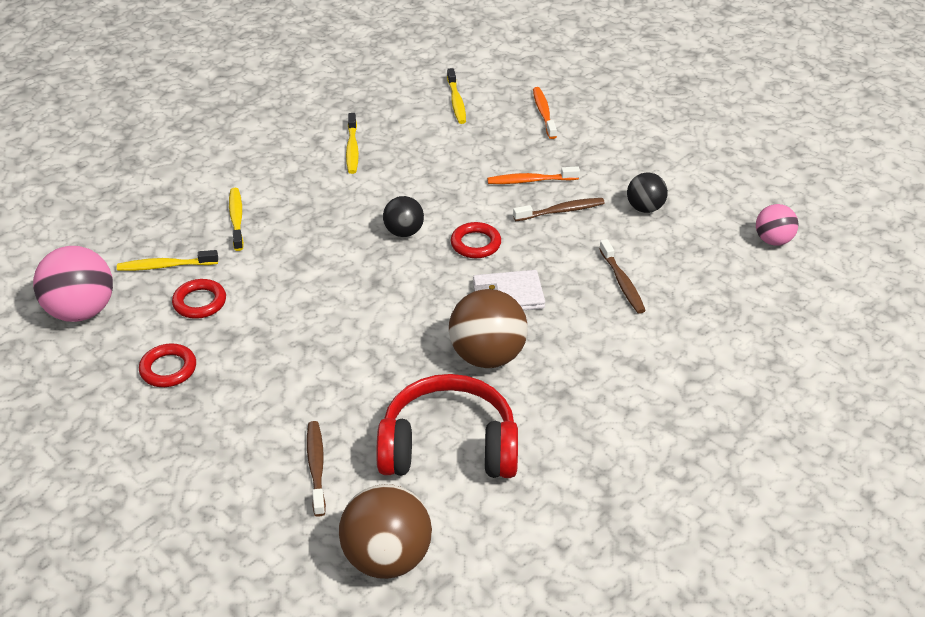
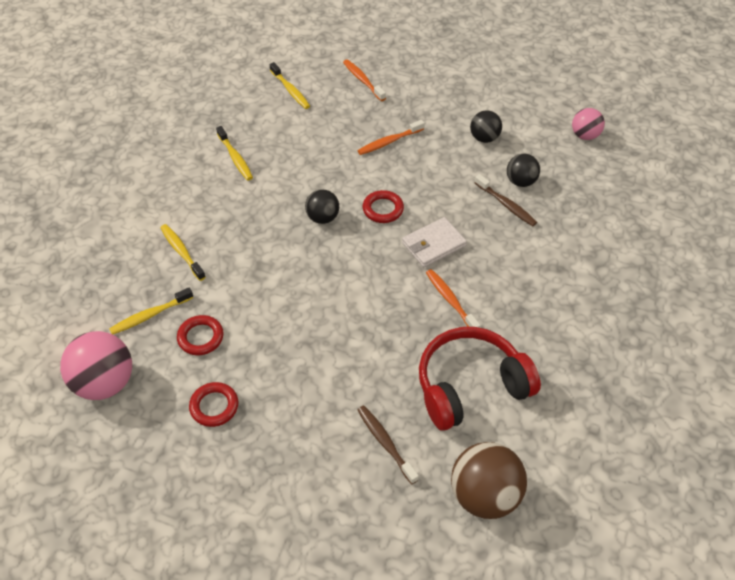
camera: 25 degrees left, 10 degrees up
(487, 356) = (450, 300): brown ball -> orange toothbrush
(561, 211) = (427, 160): brown toothbrush -> none
(657, 264) = (520, 181): none -> black ball

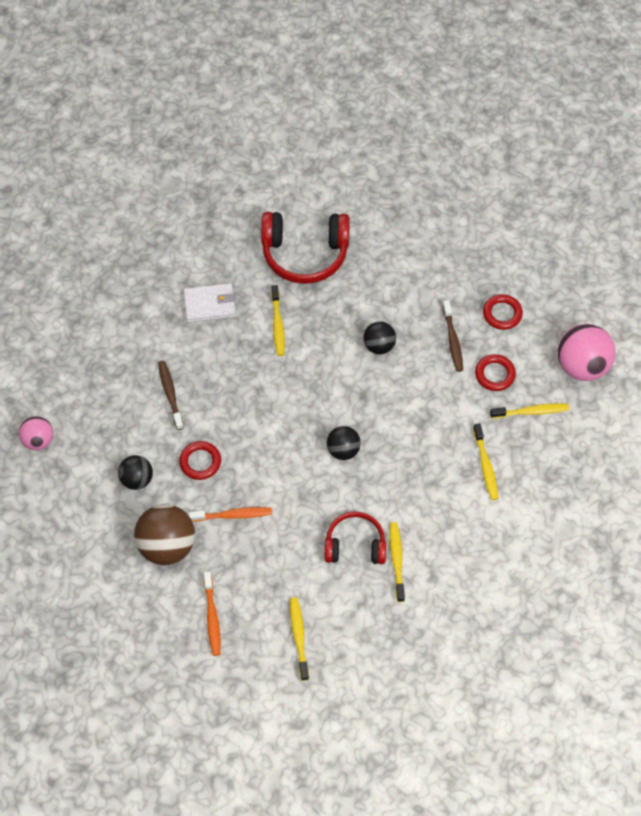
camera: 155 degrees left, 10 degrees up
(276, 156) = (355, 545): none -> red headphones
(383, 209) = (283, 436): red ring -> red ring (200, 462)
(385, 443) = (388, 240): brown toothbrush -> brown toothbrush (452, 340)
(433, 244) = (260, 381): white wallet -> white wallet (210, 304)
(450, 300) = (277, 325): orange toothbrush -> yellow toothbrush
(484, 495) = (340, 183): brown ball -> brown ball (167, 545)
(520, 181) = (139, 413): black ball -> black ball (379, 346)

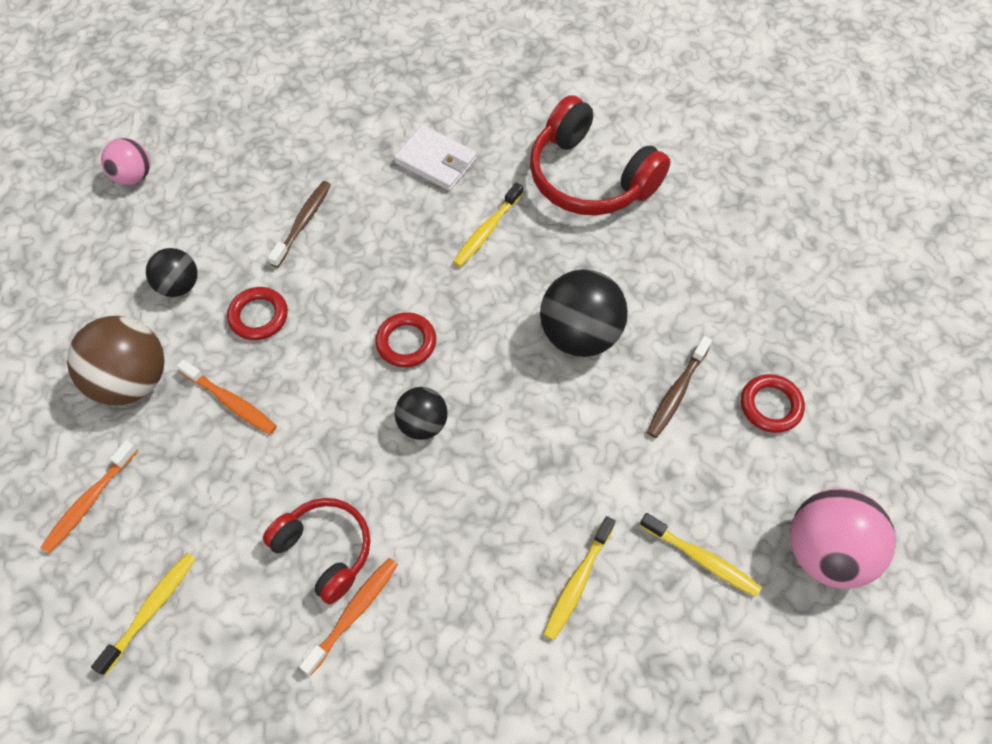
camera: 40 degrees right, 0 degrees up
(379, 346) = (579, 334): black ball -> black ball, size x1.70
(396, 560) = (354, 612): yellow toothbrush -> orange toothbrush
(494, 374) = (694, 473): red ring -> red ring (406, 342)

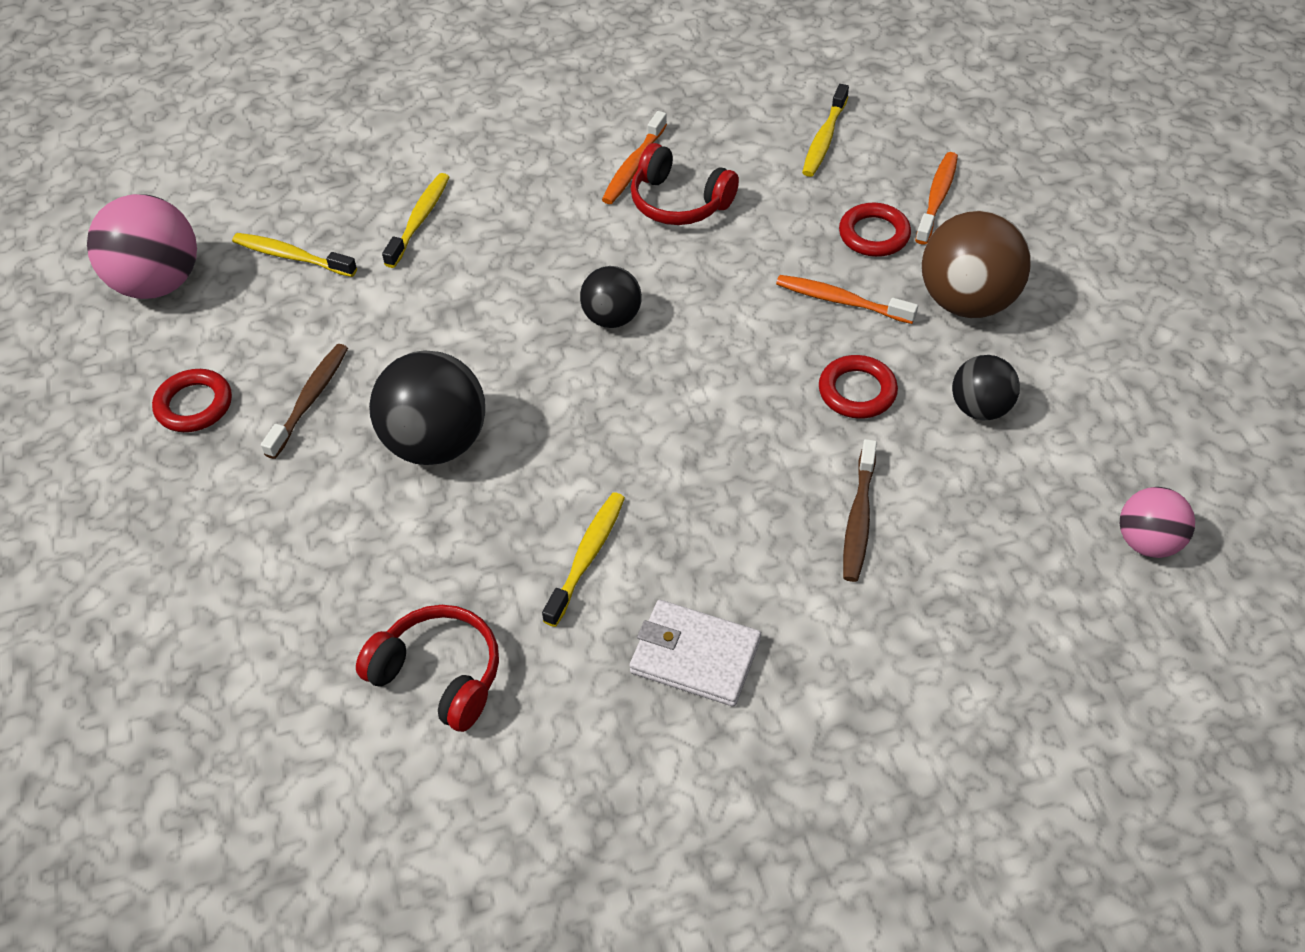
camera: 170 degrees right, 10 degrees down
(406, 342) = (658, 395): red ring -> red ring (874, 234)
(590, 177) = (439, 675): red headphones -> red headphones, size x0.63

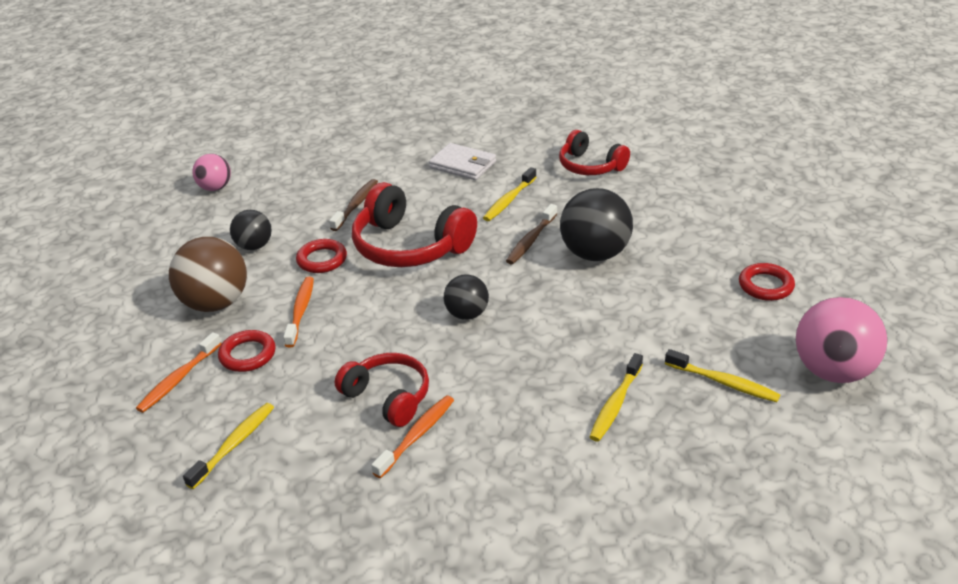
camera: 170 degrees left, 15 degrees down
(310, 399) = (683, 282): brown toothbrush -> brown toothbrush (531, 240)
(730, 431) = (410, 246): none -> red headphones
(841, 301) = (301, 311): orange toothbrush -> orange toothbrush turned 120 degrees counterclockwise

